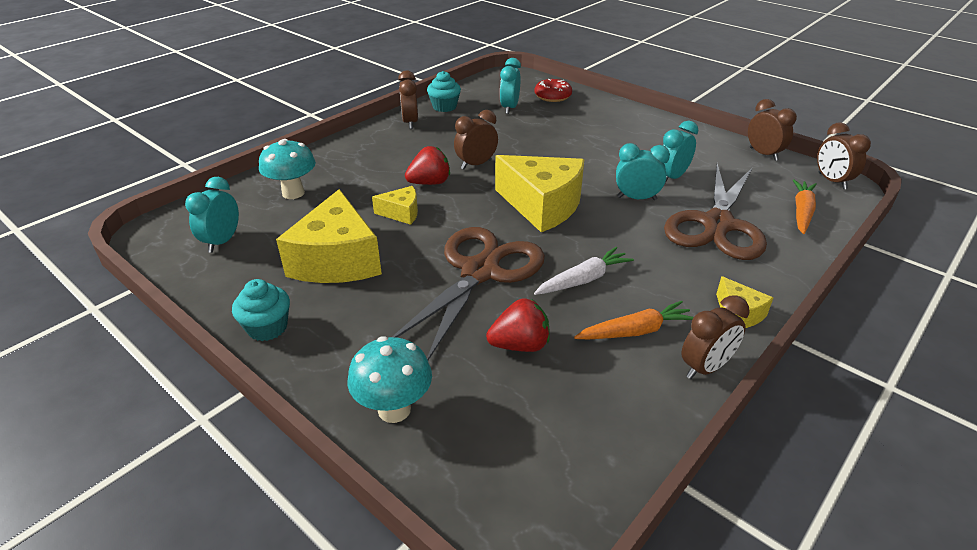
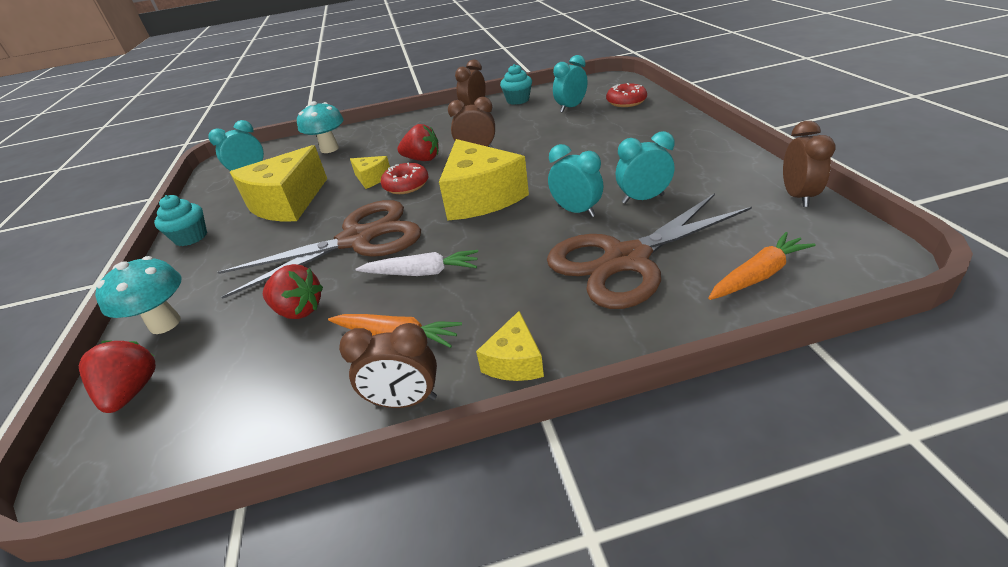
camera: 40 degrees right, 0 degrees up
(451, 211) = (406, 185): none -> red donut
(466, 470) = (133, 391): none -> red strawberry
(832, 181) = (860, 249): brown clock -> none

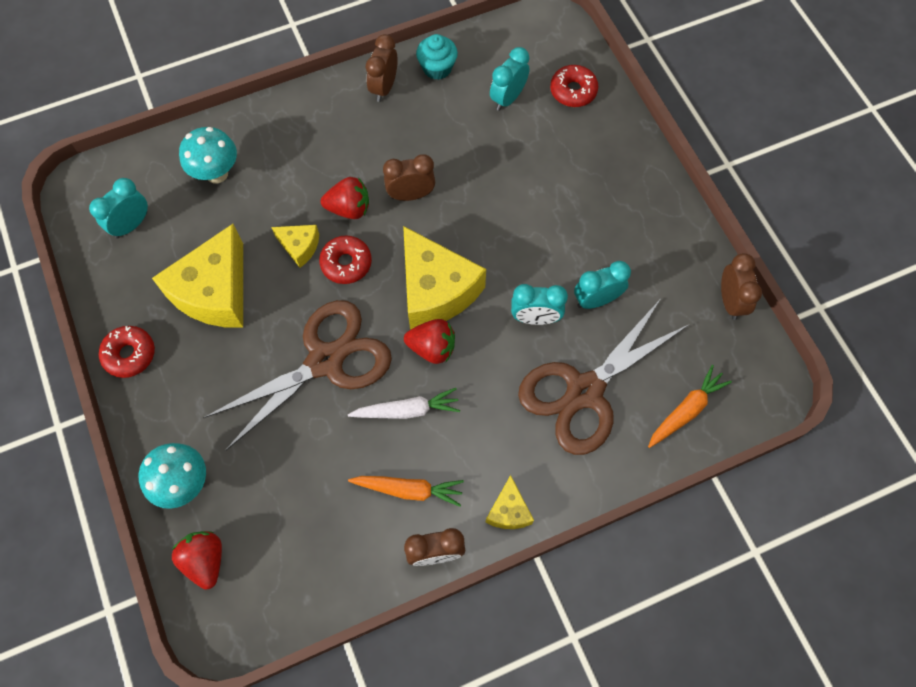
camera: 15 degrees left, 30 degrees up
(191, 237) = (129, 354): turquoise cupcake -> red donut
(299, 310) = (308, 462): red strawberry -> red strawberry (432, 348)
(576, 211) = (535, 318): turquoise clock -> turquoise clock turned 150 degrees clockwise

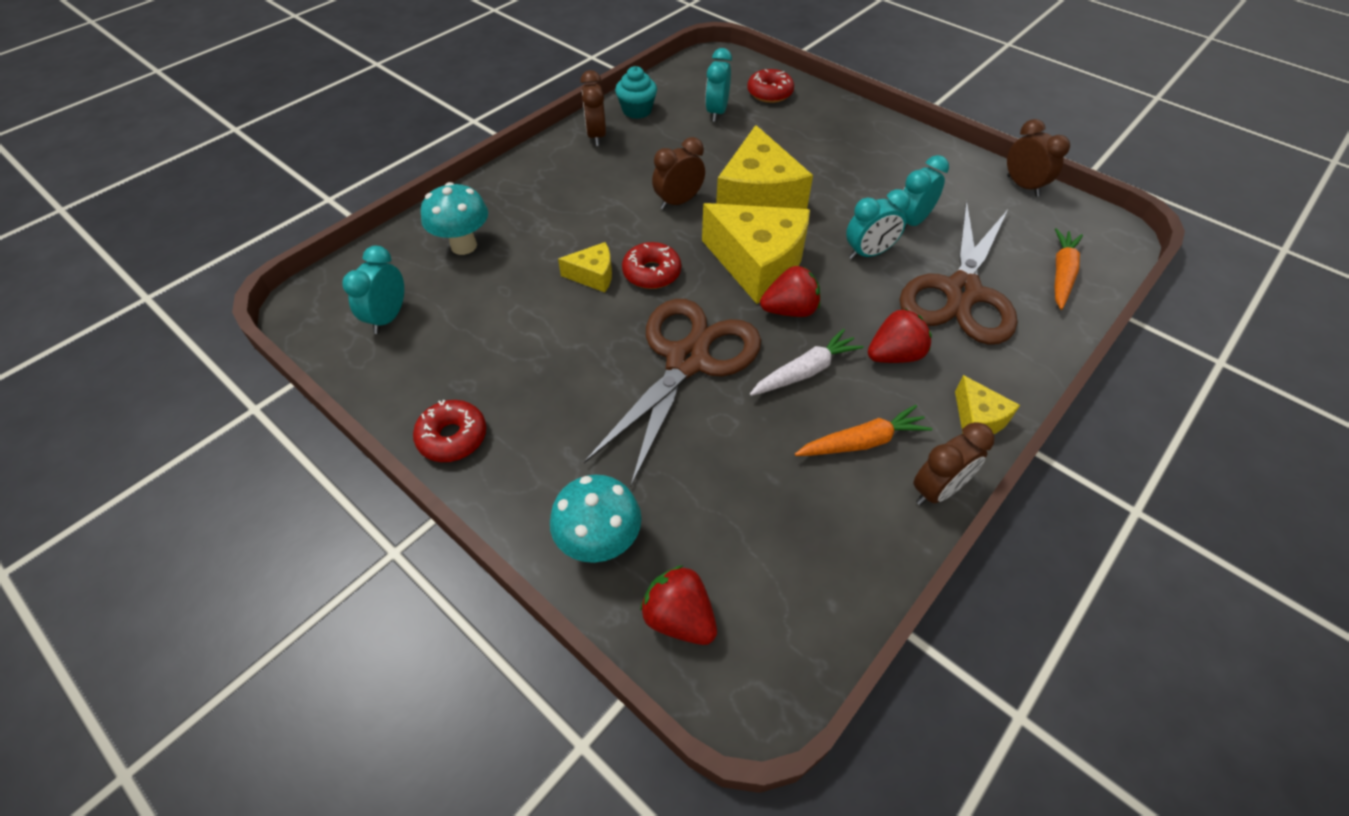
camera: 25 degrees left, 15 degrees down
(215, 292) = (523, 343): yellow cheese -> yellow cheese (758, 198)
(349, 208) = (624, 230): red strawberry -> red strawberry (894, 355)

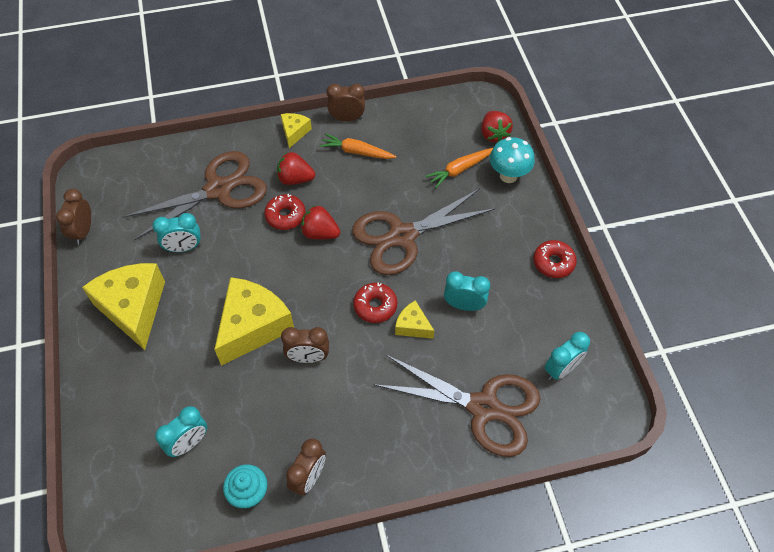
camera: 145 degrees left, 5 degrees up
(464, 246) = (484, 407): turquoise mushroom -> brown scissors
(758, 264) = (307, 273): yellow cheese -> yellow cheese (133, 308)
(769, 93) = (122, 440): red donut -> red donut (285, 216)
(805, 371) = (348, 196): white carrot -> none
(869, 253) = (235, 242): turquoise clock -> turquoise clock (464, 305)
(1061, 274) = (154, 169): orange carrot -> orange carrot (459, 170)

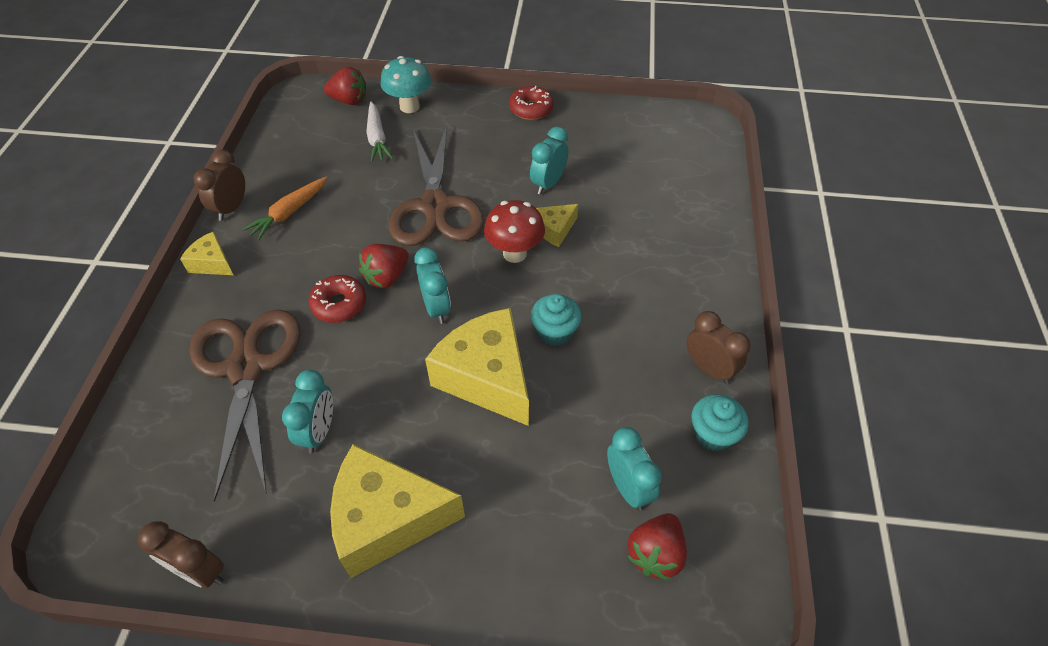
camera: 70 degrees left, 5 degrees down
(295, 179) = (288, 280): red strawberry -> red strawberry (655, 553)
(308, 357) = (555, 331): brown clock -> turquoise cupcake
(375, 306) = (514, 253): red donut -> red mushroom
(459, 170) = (377, 138): orange carrot -> white carrot
(484, 407) = (670, 203): brown scissors -> none
(561, 369) = (648, 140): turquoise clock -> turquoise clock (436, 307)

